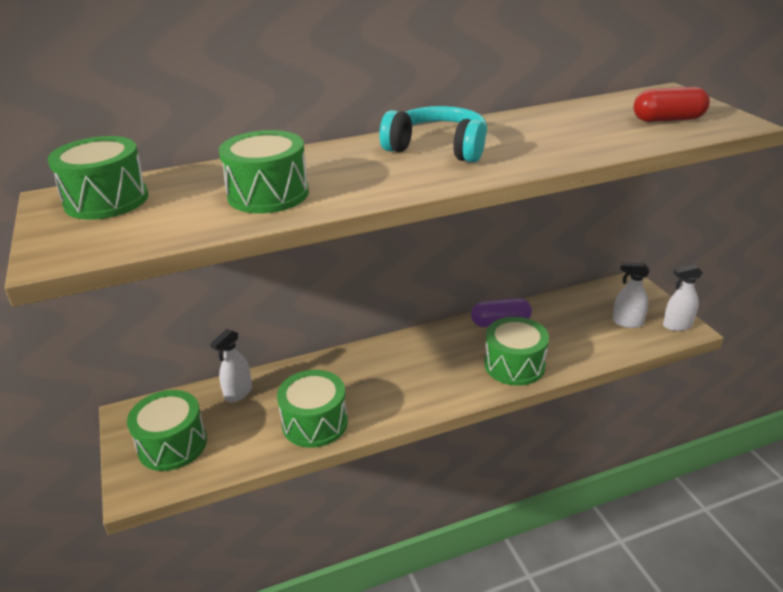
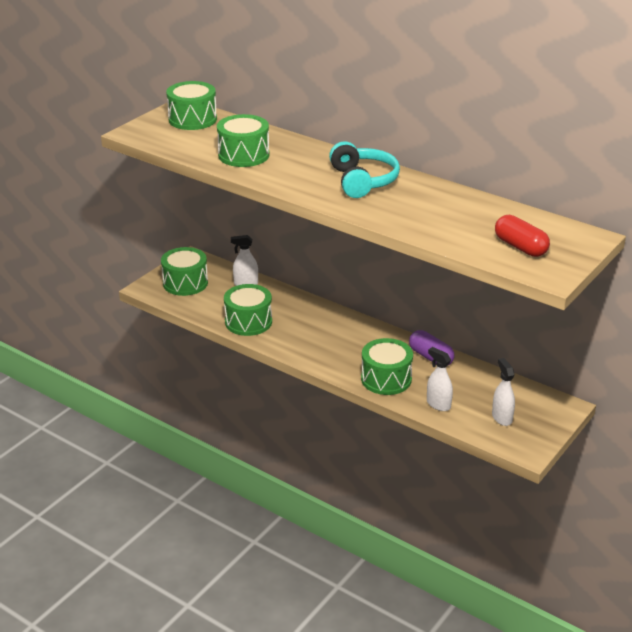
camera: 55 degrees right, 0 degrees up
(677, 325) = (527, 444): white spray bottle -> white spray bottle (438, 404)

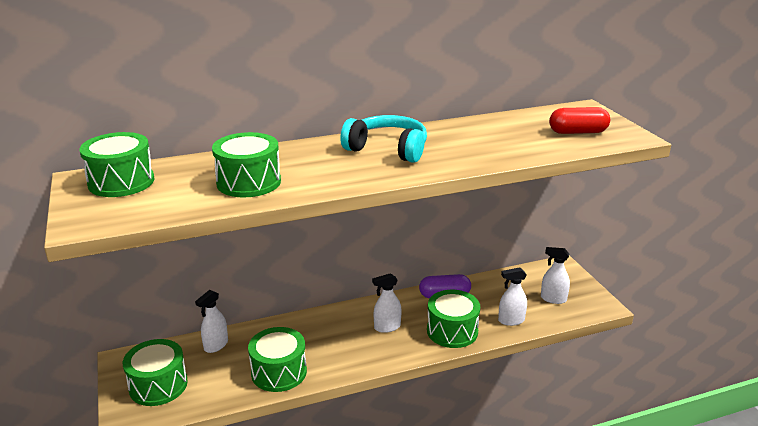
camera: 55 degrees left, 5 degrees down
(352, 346) = (387, 327): none -> white spray bottle

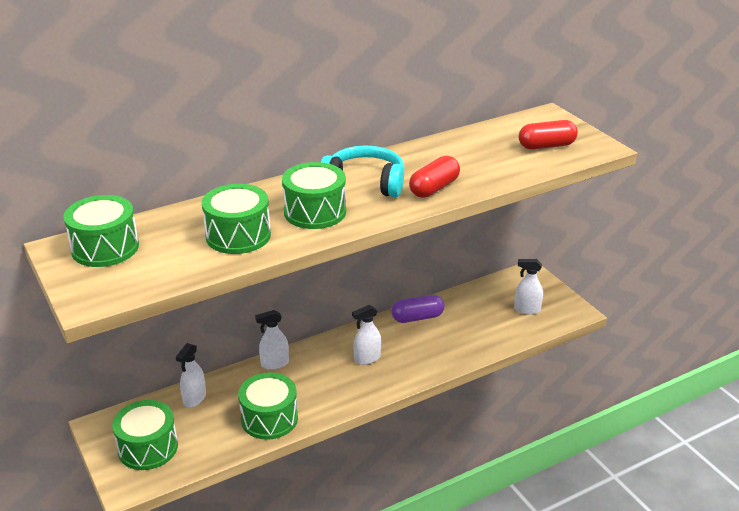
camera: 10 degrees left, 5 degrees up
(452, 331) = (433, 355): green drum -> green drum (315, 212)
(454, 158) = (434, 188): none -> red capsule
(511, 320) = (489, 337): white spray bottle -> white spray bottle (274, 363)

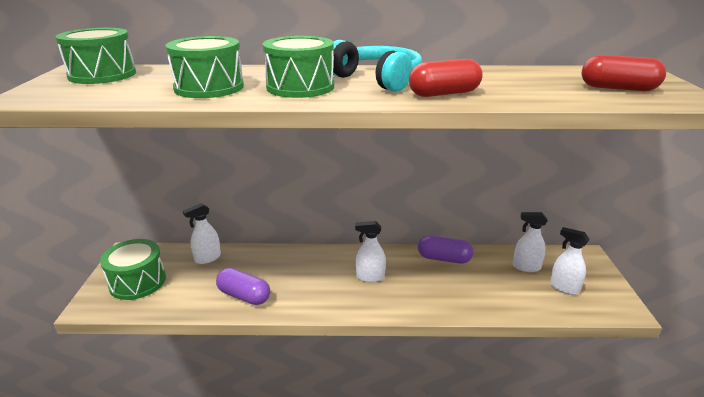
camera: 30 degrees right, 5 degrees down
(269, 418) = (244, 296): green drum -> purple capsule
(274, 363) = (291, 254): white spray bottle -> white spray bottle (526, 267)

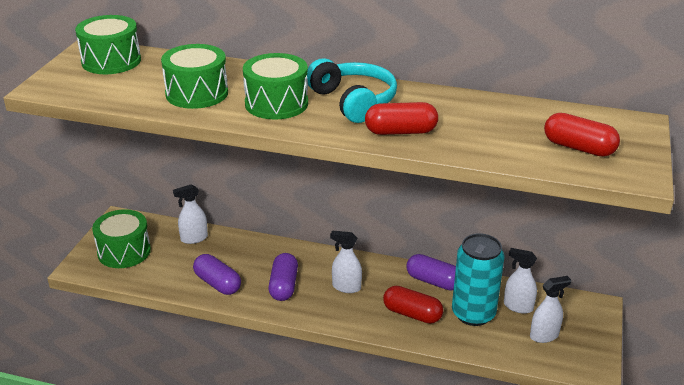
camera: 15 degrees right, 5 degrees up
(310, 286) = (283, 286): none -> purple capsule
(441, 290) = (412, 314): none -> red capsule
(493, 280) = (473, 313): none -> turquoise can
(564, 287) = (544, 335): white spray bottle -> white spray bottle turned 105 degrees clockwise

